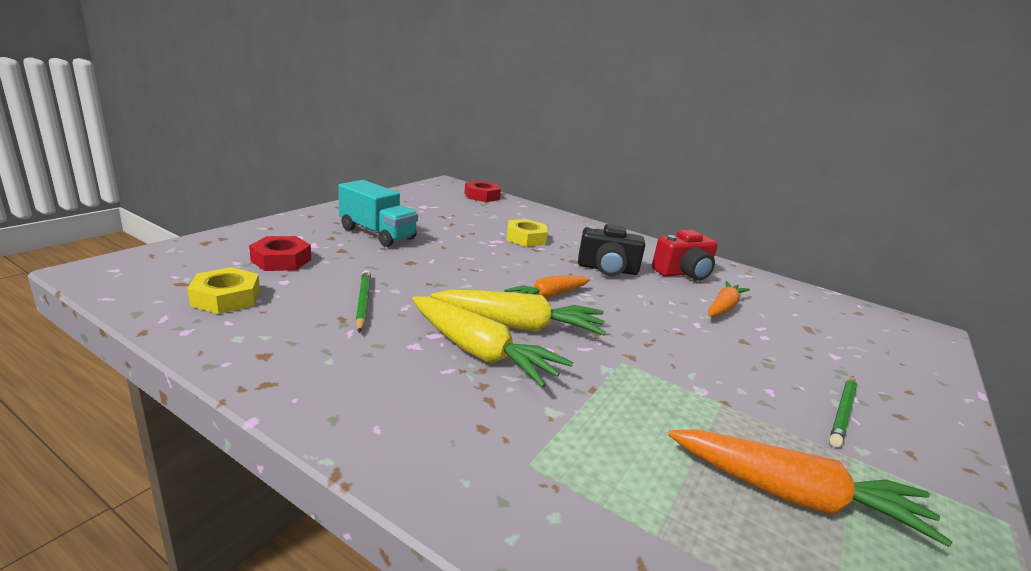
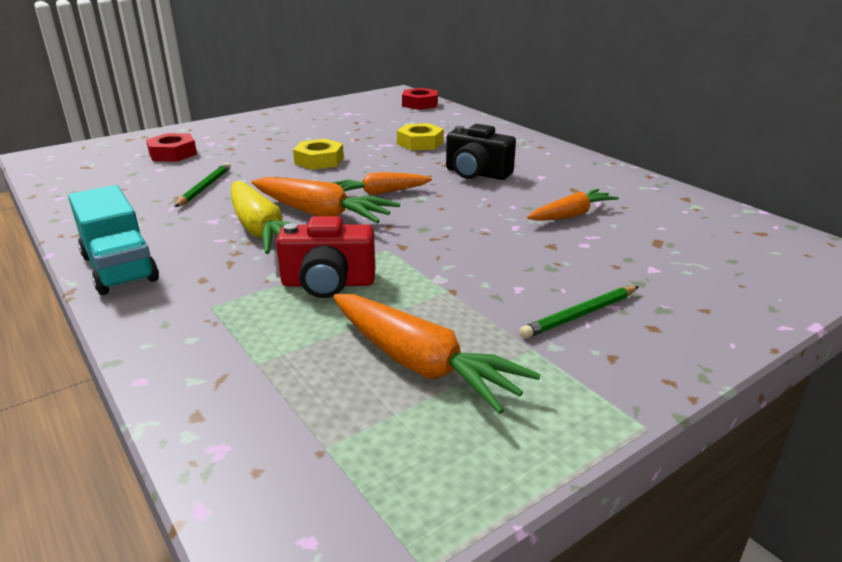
camera: 25 degrees right, 5 degrees up
(226, 298) = (106, 178): yellow nut -> yellow nut (319, 160)
(377, 234) = (275, 136): turquoise truck -> turquoise truck (119, 268)
(519, 326) = (321, 214): yellow carrot -> orange carrot
(683, 273) = (566, 181): red camera -> red camera (328, 283)

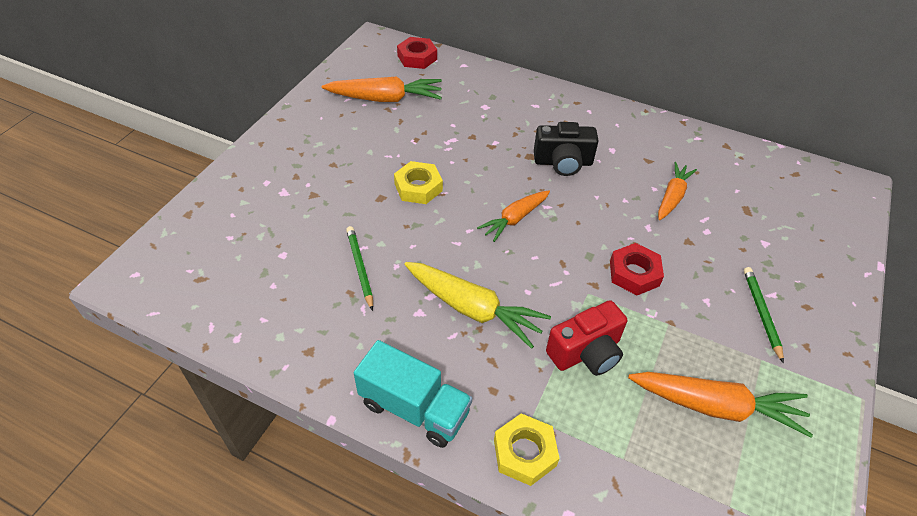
camera: 30 degrees left, 20 degrees up
(173, 154) = (266, 224): red nut -> red nut (634, 273)
(321, 214) = (497, 267): orange carrot -> orange carrot (385, 99)
(420, 143) = (478, 128): yellow nut -> yellow nut (524, 452)
(579, 315) = (761, 313): green pencil -> green pencil turned 150 degrees clockwise

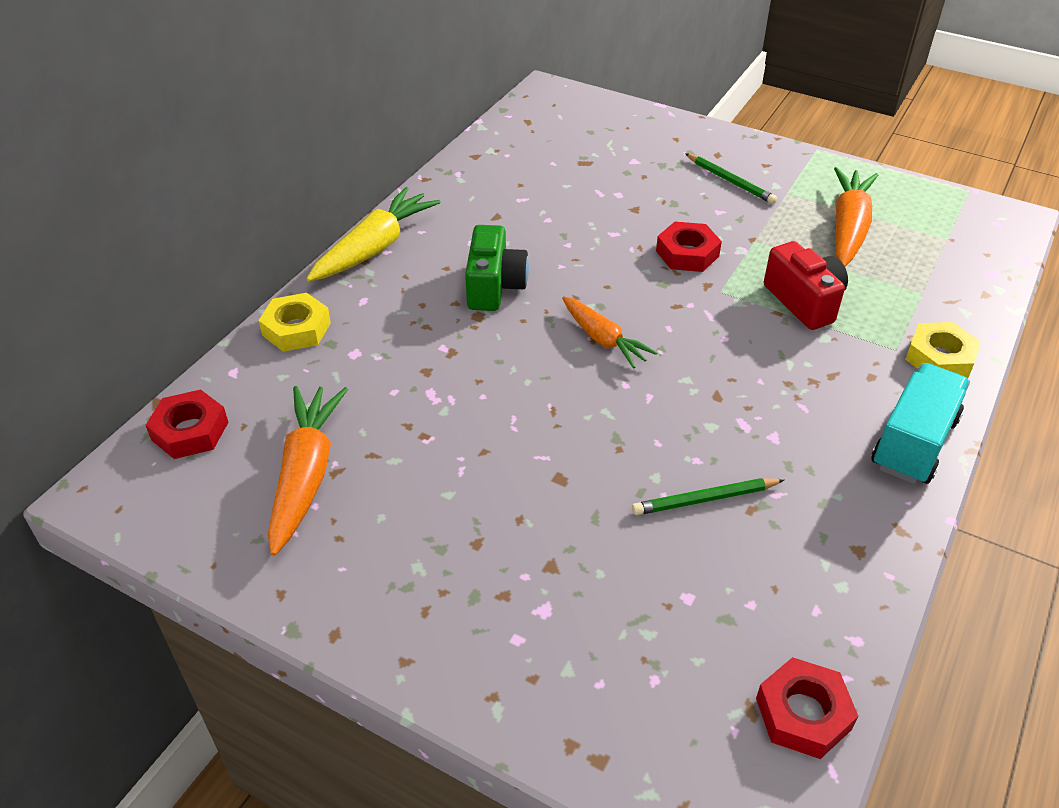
camera: 85 degrees left, 5 degrees down
(192, 303) = (803, 713): none -> red nut
(418, 187) = (538, 434): yellow nut -> yellow nut (296, 329)
(473, 309) = (760, 387): yellow carrot -> yellow carrot (375, 248)
(563, 162) = (494, 286): black camera -> green camera
(672, 197) = (563, 208): orange carrot -> none
(761, 313) = (730, 181): green pencil -> green pencil turned 135 degrees counterclockwise

